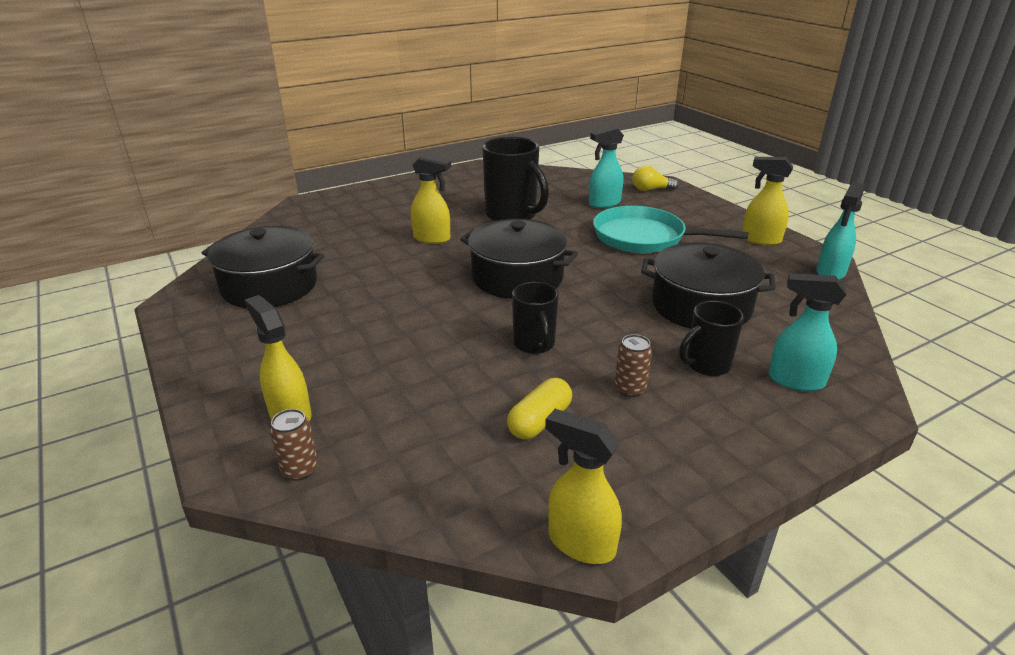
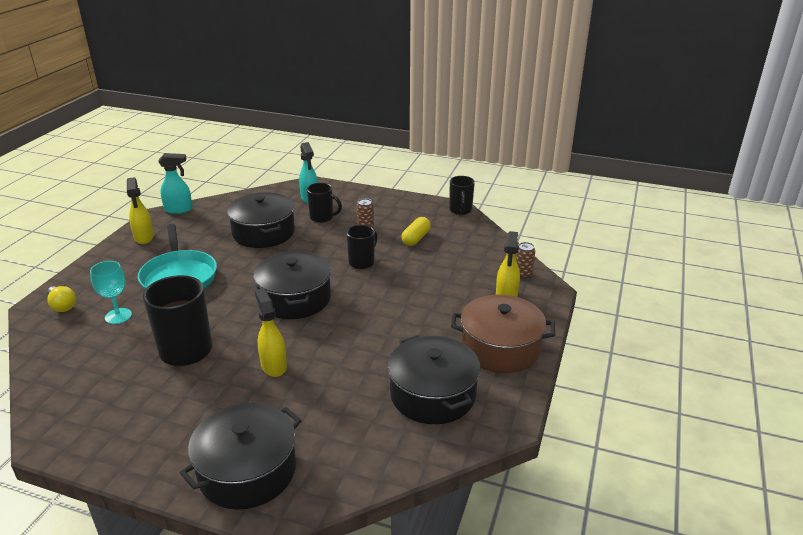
camera: 130 degrees left, 0 degrees up
(238, 352) = (500, 348): none -> brown pot
(348, 204) = (247, 471): none -> black pot
(540, 421) = (416, 238): yellow capsule -> yellow capsule turned 60 degrees counterclockwise
(580, 543) = (460, 210): yellow spray bottle -> black mug
(604, 204) = (118, 316): turquoise spray bottle -> turquoise goblet

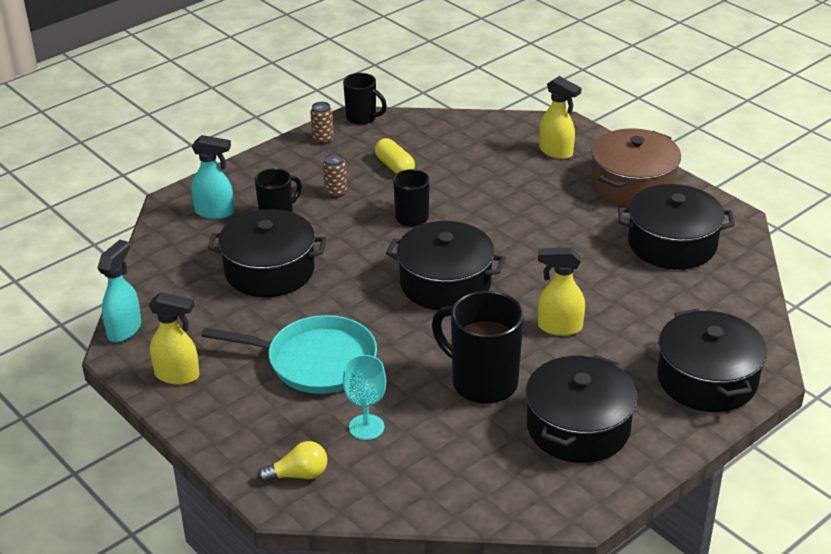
camera: 60 degrees left, 5 degrees up
(151, 412) = (578, 427): none -> black pot
(523, 274) = (525, 128): brown can -> brown can (323, 139)

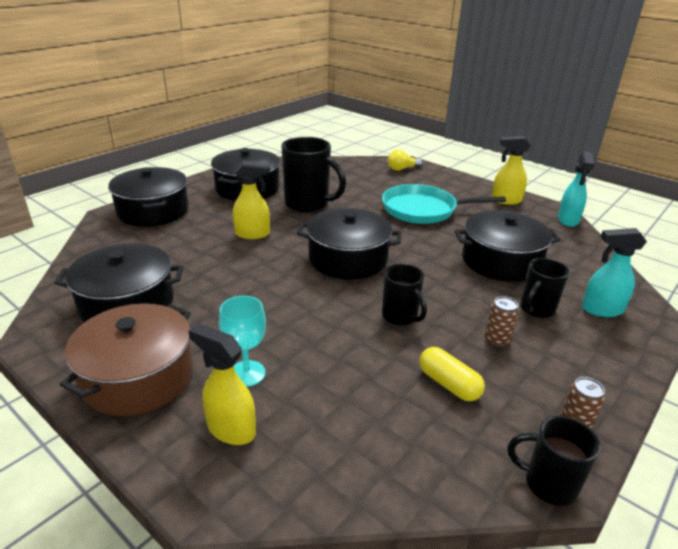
camera: 170 degrees right, 5 degrees down
(366, 427) = (374, 185): turquoise goblet -> turquoise goblet (247, 373)

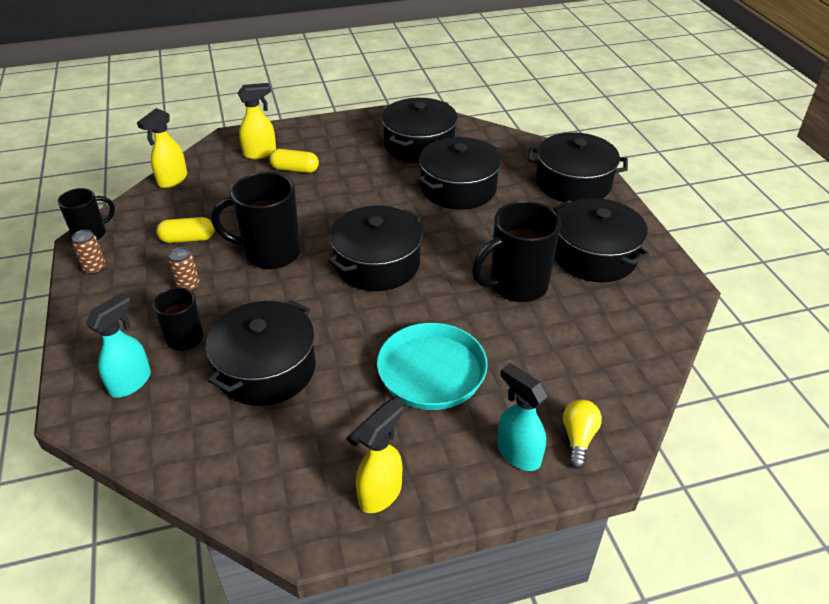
camera: 125 degrees right, 10 degrees up
(138, 377) = (336, 136): brown pot -> none
(201, 256) = (458, 188): none -> black pot
(247, 373) = (295, 169): turquoise goblet -> yellow capsule
(253, 234) = (476, 225): yellow spray bottle -> yellow spray bottle (172, 180)
(400, 316) = (270, 253): black mug -> black mug, size x1.69
(568, 220) = (268, 522): turquoise spray bottle -> turquoise spray bottle (518, 453)

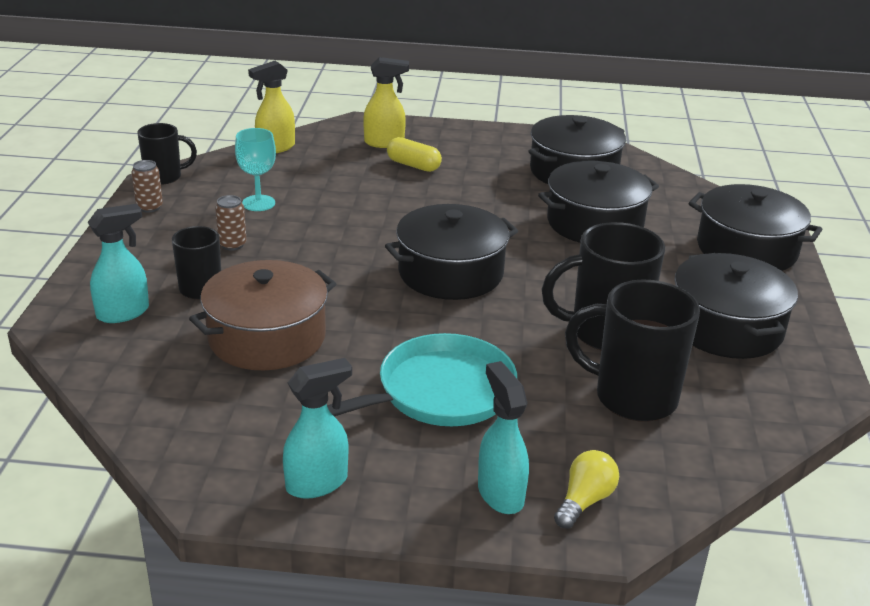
camera: 20 degrees right, 10 degrees down
(188, 239) = (258, 203): yellow capsule -> turquoise goblet
(266, 369) = (267, 337): black pot -> brown pot
(270, 253) = (337, 235): black mug -> black mug (632, 397)
(380, 493) = (318, 483): yellow spray bottle -> turquoise spray bottle

